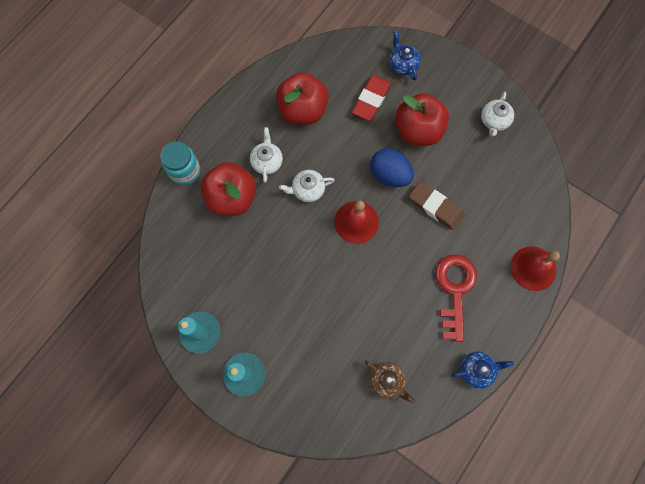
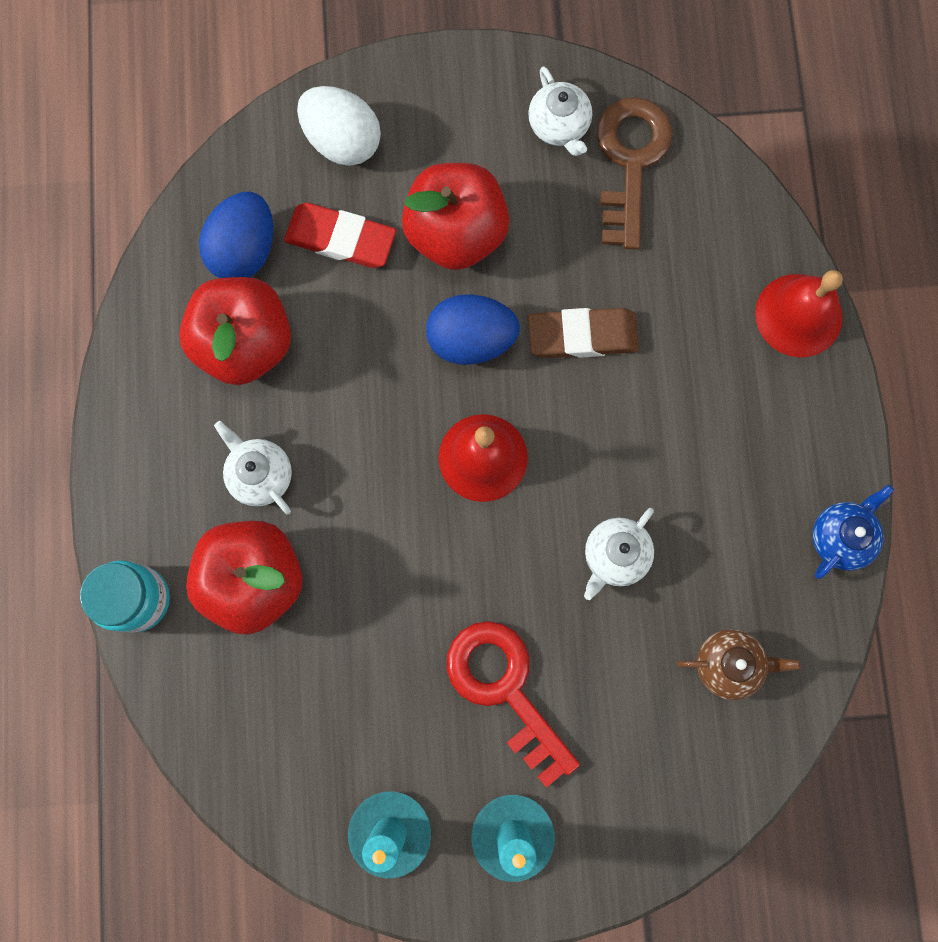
camera: 40 degrees left, 5 degrees up
(307, 190) = (364, 468): white teapot -> white teapot (615, 556)
(331, 77) = (244, 250): none -> blue egg
(371, 99) = (341, 239): red eraser -> red eraser turned 60 degrees counterclockwise
(402, 65) = (342, 141): blue teapot -> white egg
(454, 290) = (714, 442): red key -> red key (505, 688)
(512, 156) = (630, 161): none -> brown key

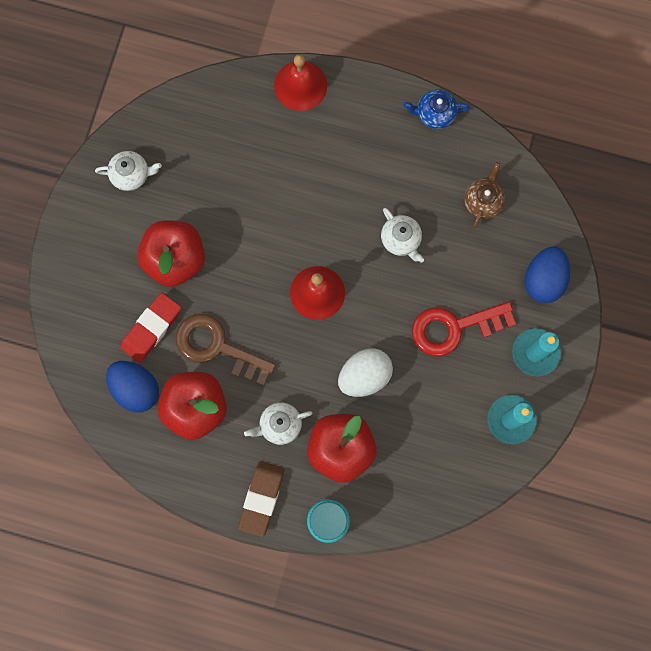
camera: 70 degrees left, 0 degrees up
(342, 141) = (89, 306): white egg -> white egg (364, 376)
(471, 340) = (244, 274): blue egg -> blue egg (543, 280)
(582, 335) = (266, 209): brown eraser -> brown eraser (261, 498)
(630, 161) = (170, 142): brown key -> brown key (217, 347)
(841, 536) = (434, 114): blue teapot -> blue teapot turned 60 degrees counterclockwise

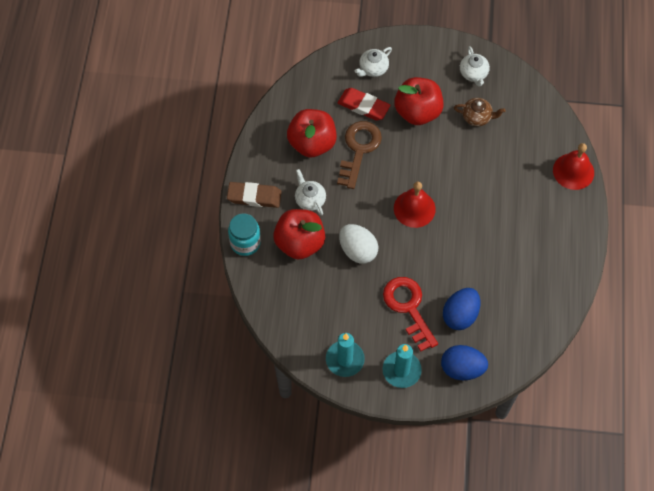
camera: 80 degrees right, 15 degrees down
(136, 388) = (318, 104): blue egg -> blue egg (460, 315)
(401, 240) = (469, 260): white teapot -> white teapot (373, 69)
(434, 114) = (577, 269): blue teapot -> none
(483, 201) = (515, 314): brown teapot -> brown teapot (477, 117)

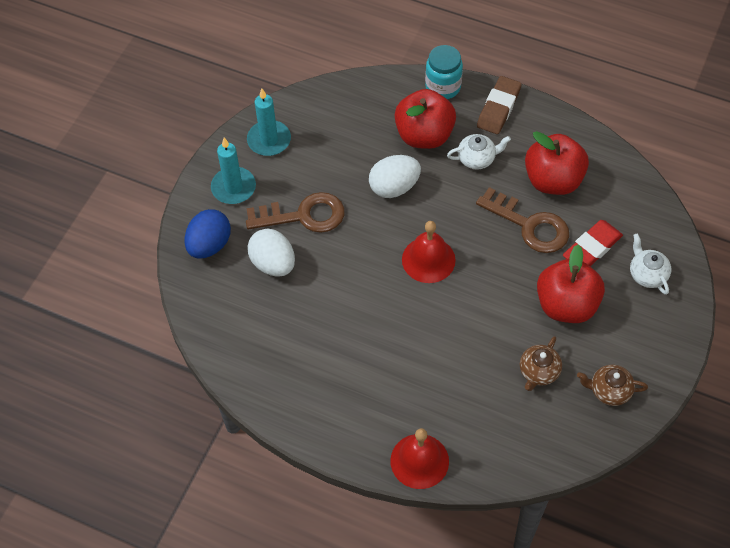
camera: 110 degrees right, 5 degrees down
(408, 308) = (304, 215): red key -> brown key
(460, 315) = (273, 264): blue egg -> white egg
(473, 74) = (609, 391): white teapot -> brown teapot

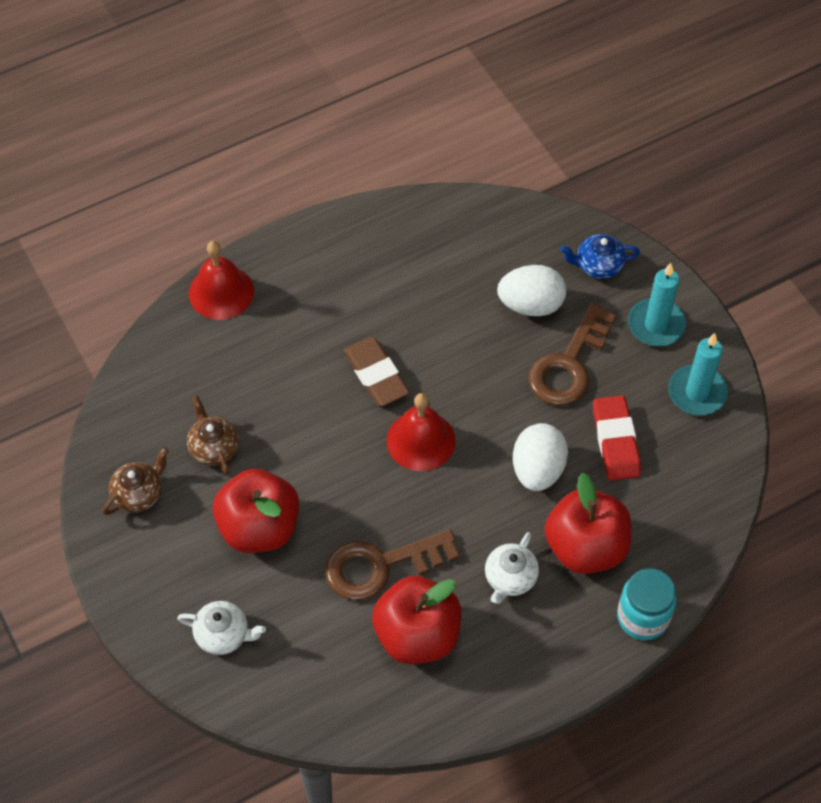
camera: 125 degrees right, 0 degrees up
(209, 245) = (598, 265): blue egg -> blue teapot
(499, 108) = (564, 655): brown eraser -> brown eraser (376, 375)
(592, 248) = (301, 606): red eraser -> red eraser (616, 441)

